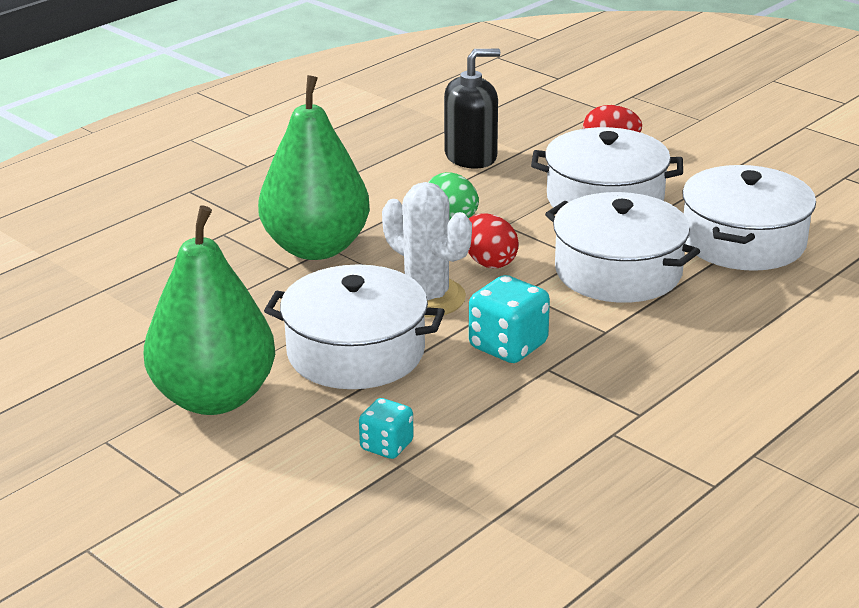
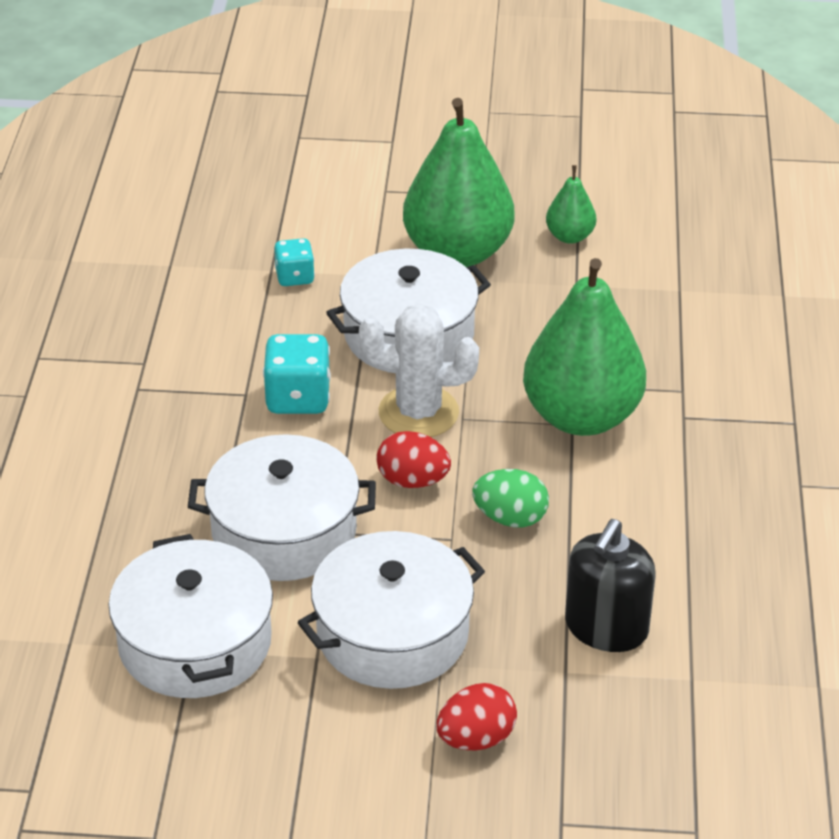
camera: 140 degrees right, 10 degrees up
(103, 366) = (570, 236): none -> green pear

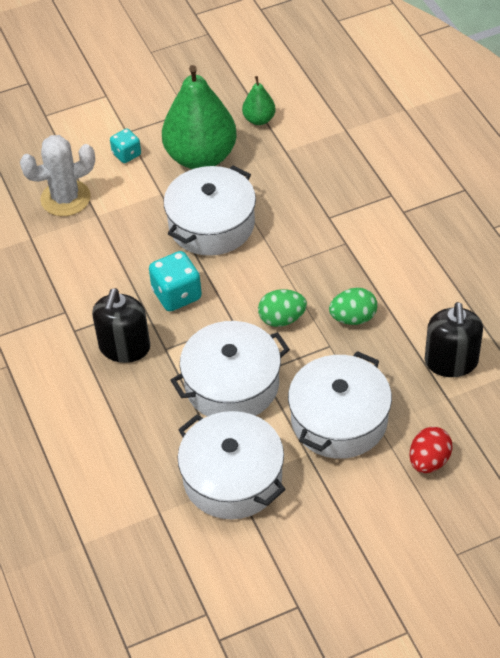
camera: 25 degrees left, 10 degrees up
(183, 432) = (124, 347): none -> black soap dispenser
(295, 277) = (115, 214): turquoise dice -> turquoise dice (126, 154)
(412, 481) = (282, 319): red egg -> green egg
(418, 412) = (254, 273): white cactus -> white cactus (65, 198)
(581, 417) = (347, 236): green pear -> none

